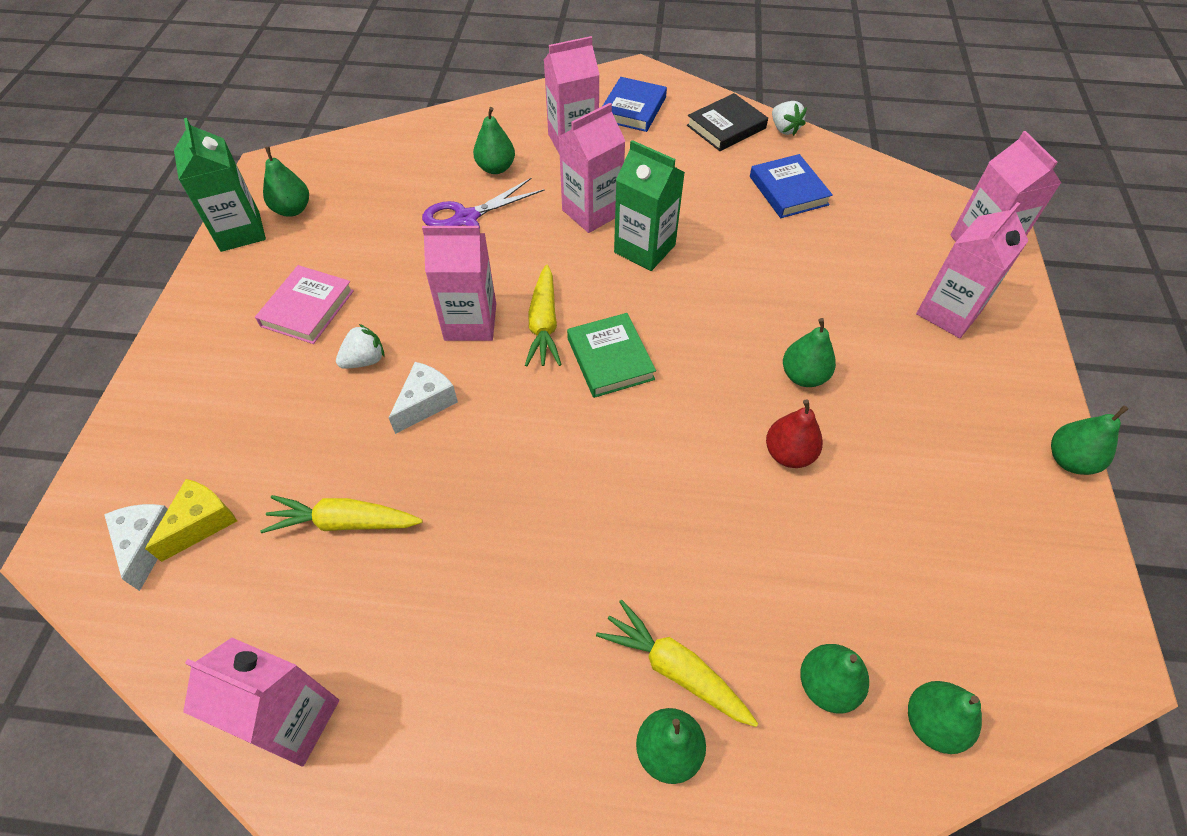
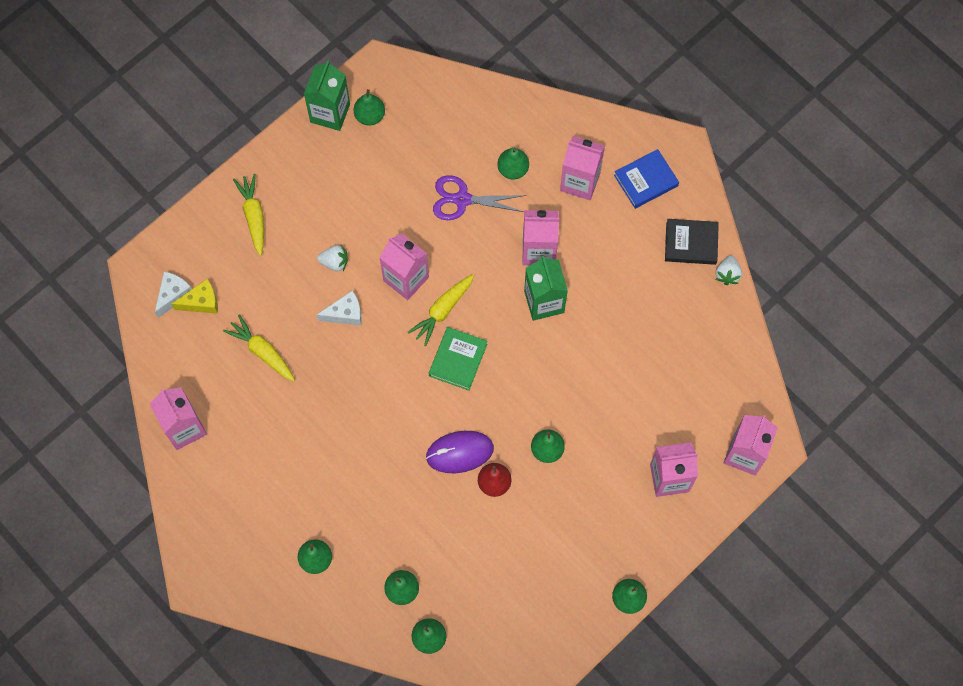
camera: 40 degrees right, 15 degrees up
(307, 308) = (329, 203): pink book -> none
(674, 668) = (347, 532): yellow carrot -> yellow carrot (254, 216)
(714, 451) = (459, 452): none -> purple mouse
(788, 190) = (674, 325): blue book -> none

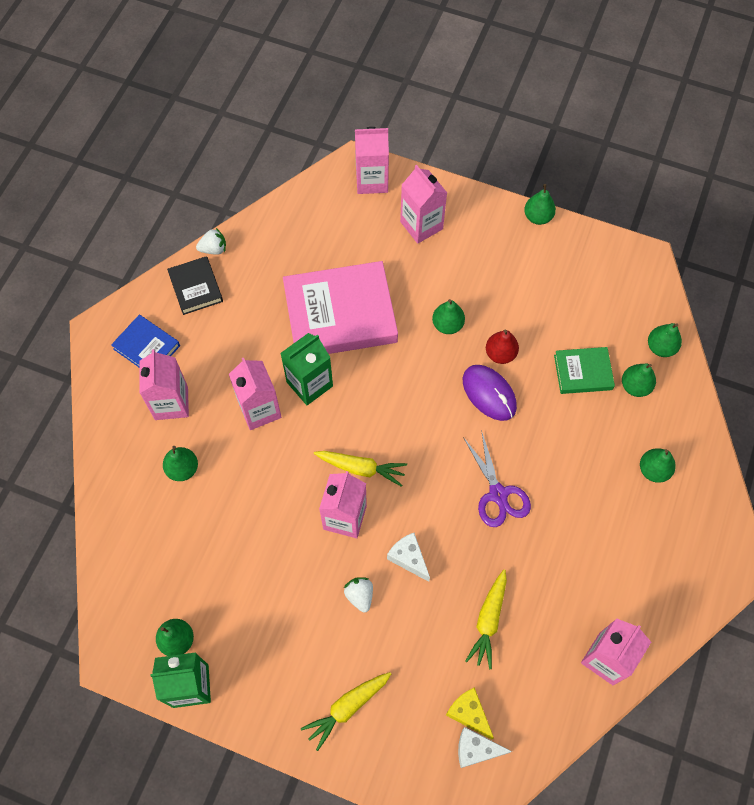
camera: 115 degrees left, 5 degrees down
(458, 360) = (403, 433): green book -> green book (583, 372)
(462, 199) = (236, 502): purple scissors -> purple scissors (498, 494)
(604, 358) = (340, 314): none -> pink book

